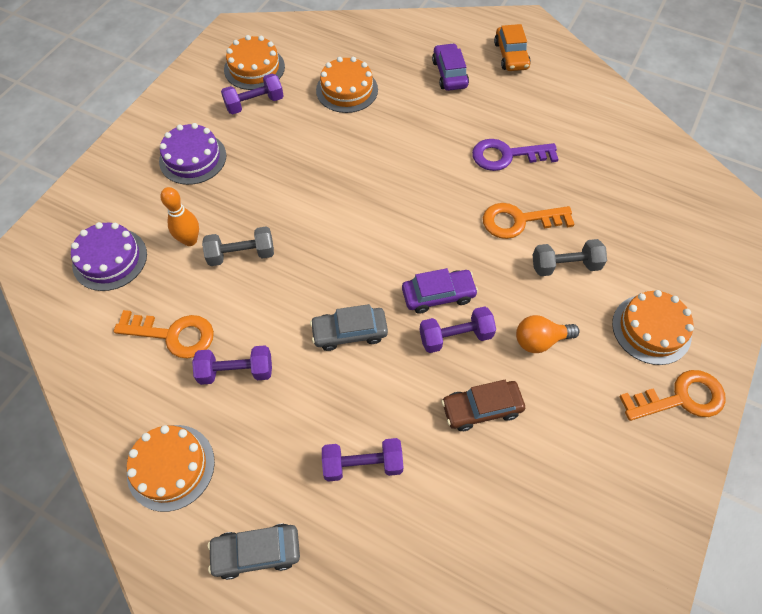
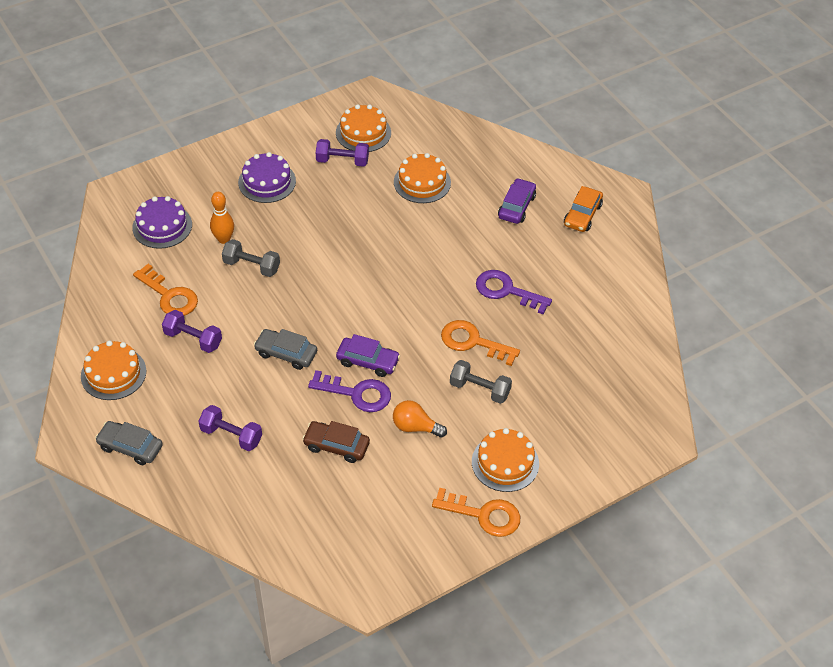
camera: 30 degrees right, 10 degrees down
(455, 336) = (357, 393): purple dumbbell -> purple key

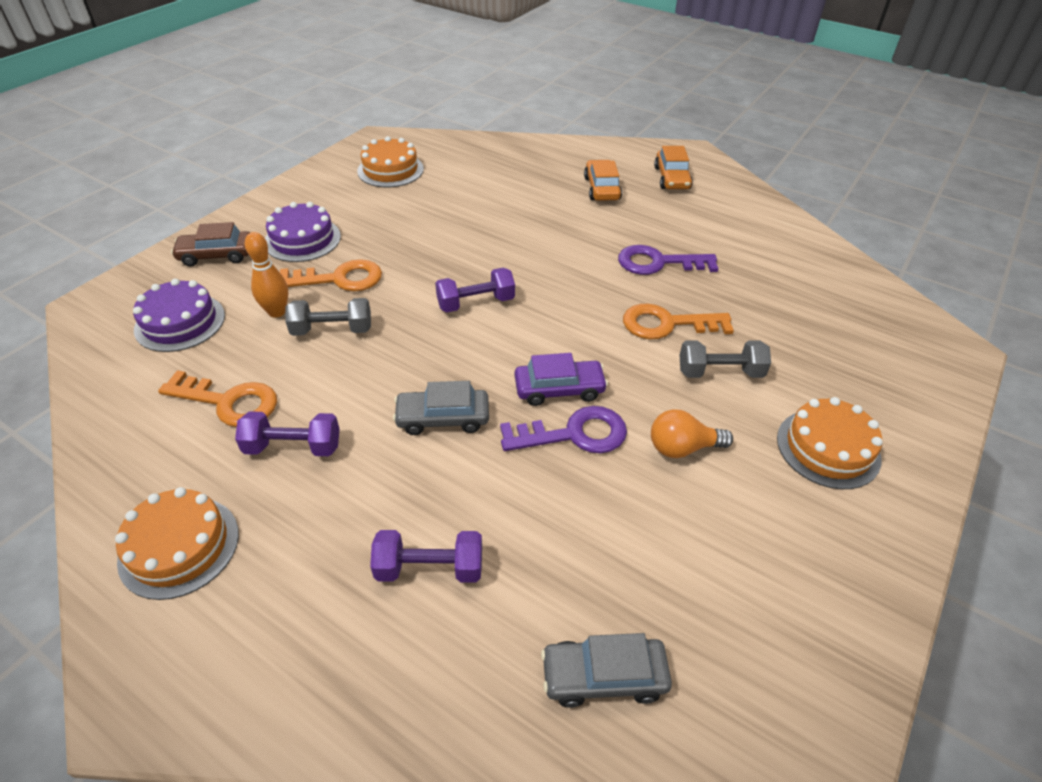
camera: 25 degrees left, 5 degrees down
(130, 447) = (261, 664): grey car -> grey car (604, 676)
(336, 446) = (598, 517): brown car -> brown car (216, 255)
(342, 161) = (383, 198): purple dumbbell -> purple dumbbell (476, 303)
(422, 182) = (486, 194): orange cake -> none
(484, 515) = (868, 530): orange key -> orange key (339, 279)
(516, 206) = (601, 188): purple car -> orange car

